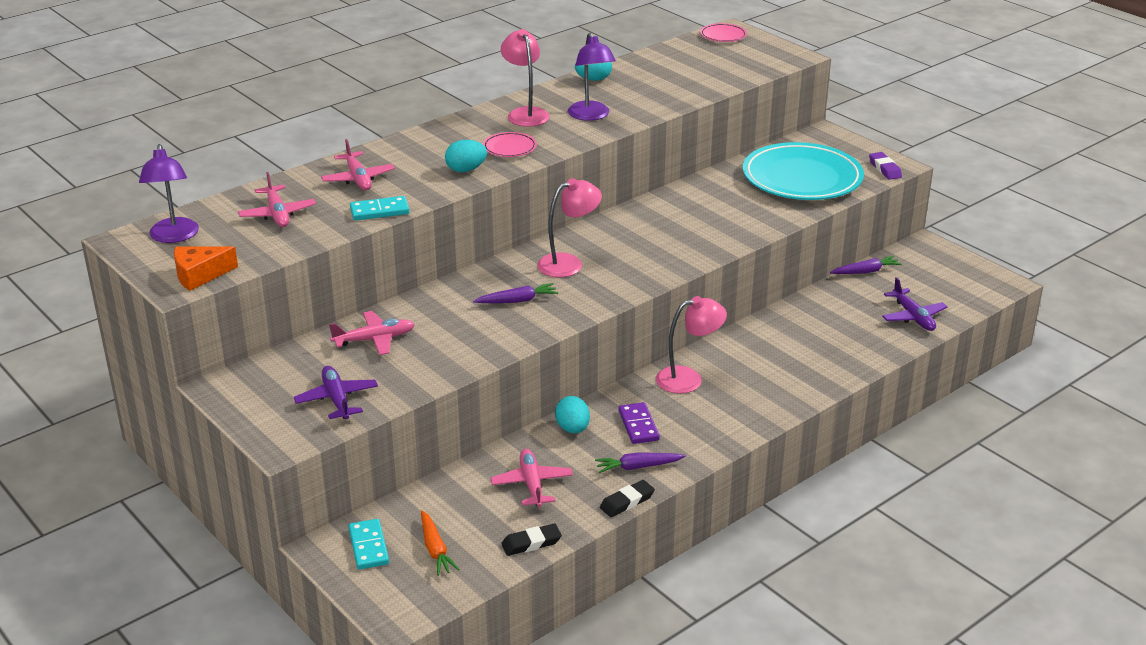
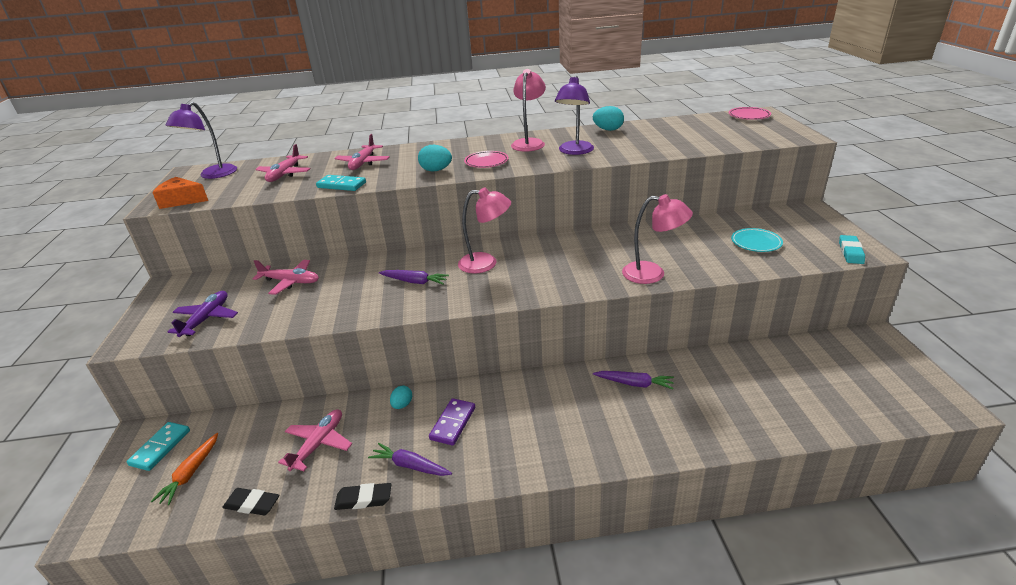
camera: 35 degrees right, 0 degrees up
(572, 429) = (402, 405): turquoise egg -> turquoise egg, size x0.66
(688, 379) = (537, 394): pink lamp -> pink lamp (652, 274)
(802, 178) = (756, 242): turquoise plate -> turquoise plate, size x0.42
(865, 271) = (792, 346): purple carrot -> purple carrot (634, 384)
(884, 169) = (850, 252): purple eraser -> turquoise eraser
(913, 317) = (811, 408): purple plane -> none

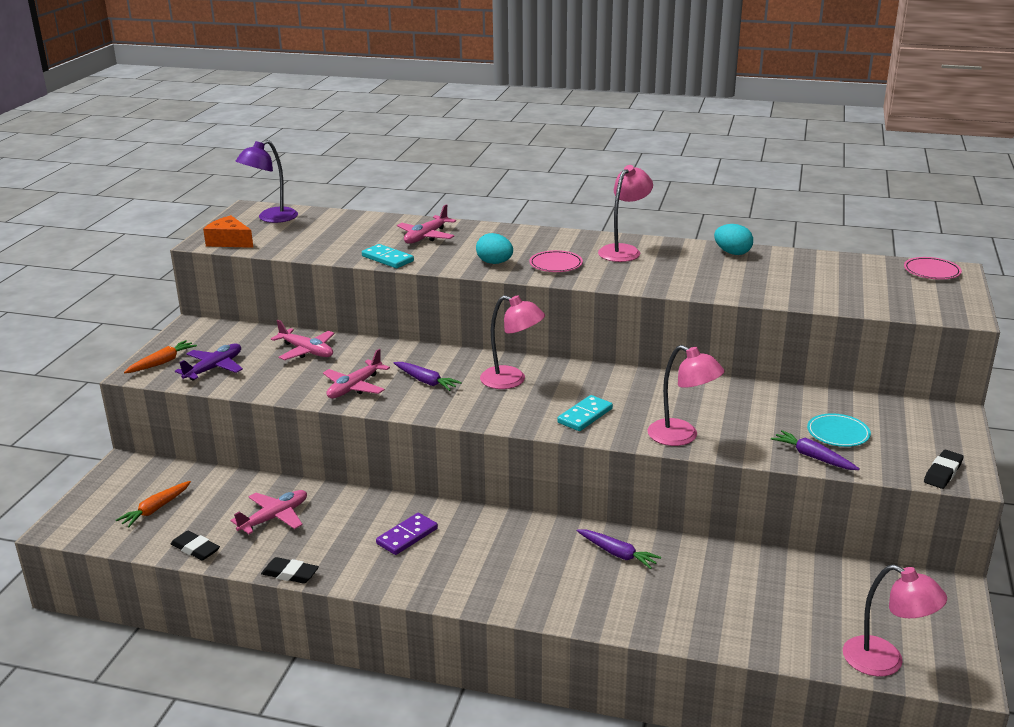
camera: 20 degrees right, 5 degrees down
(149, 326) = (162, 362): none -> orange carrot
(160, 447) = (138, 480): turquoise domino -> turquoise domino (585, 416)
(284, 174) = (340, 233): pink plane -> pink plane (354, 387)
(402, 405) = (369, 506): turquoise egg -> none
(410, 465) = (346, 560): purple carrot -> purple carrot (813, 457)
(574, 151) = (664, 273): purple lamp -> none
(850, 252) = (942, 473): turquoise eraser -> black eraser
(892, 411) = (885, 662): none -> pink lamp

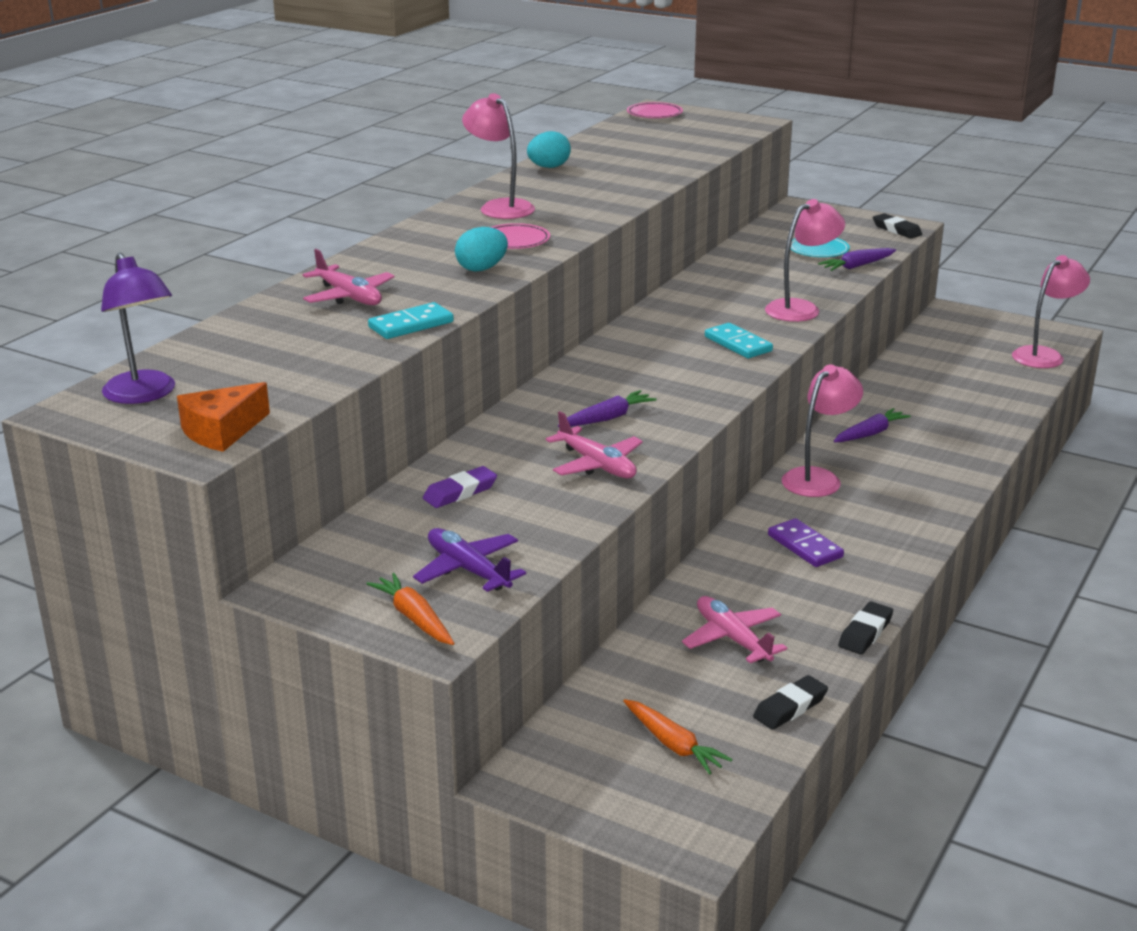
camera: 75 degrees left, 0 degrees up
(306, 351) = (460, 492): pink plane -> purple eraser
(511, 380) = (634, 370): pink lamp -> pink lamp (818, 478)

